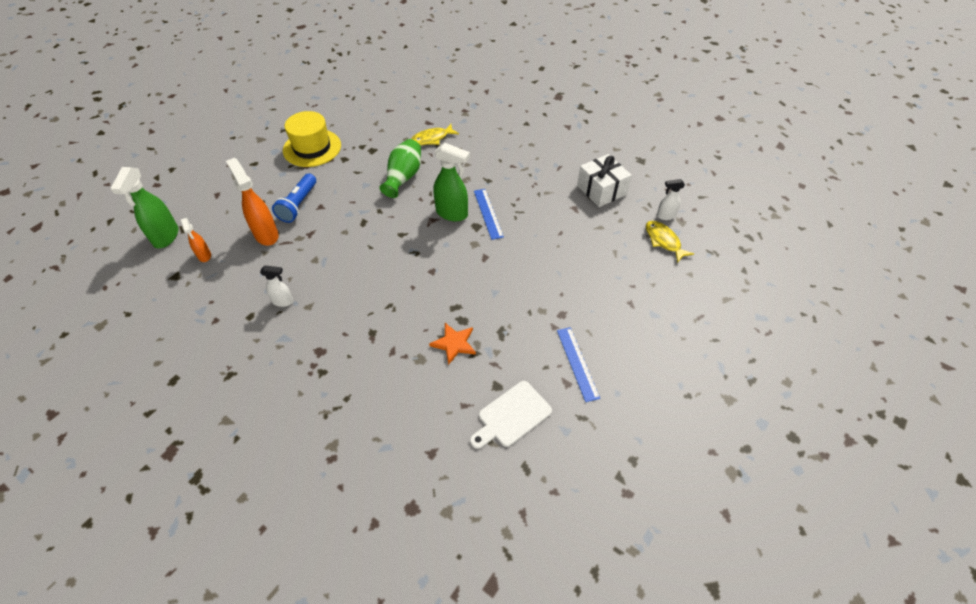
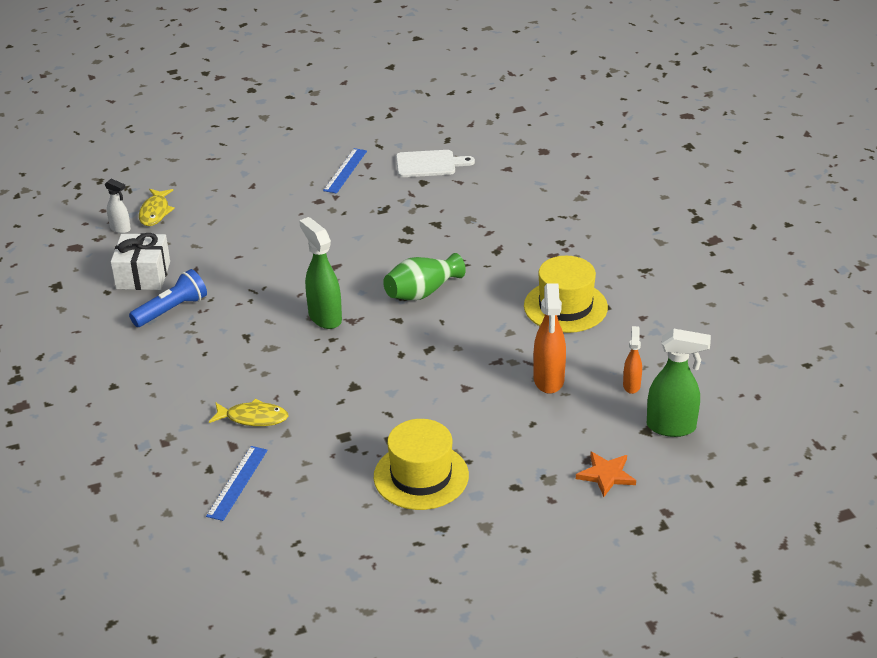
camera: 145 degrees left, 15 degrees down
(166, 237) = (672, 427): green spray bottle -> green spray bottle turned 60 degrees clockwise
(283, 301) = (565, 306): white spray bottle -> yellow hat
(298, 205) = (490, 400): blue flashlight -> blue flashlight (172, 310)
(403, 177) = (338, 381): green vase -> green vase (422, 292)
(454, 344) = (431, 217): orange star -> orange star (606, 475)
(488, 213) = (287, 302): blue ruler -> blue ruler (237, 482)

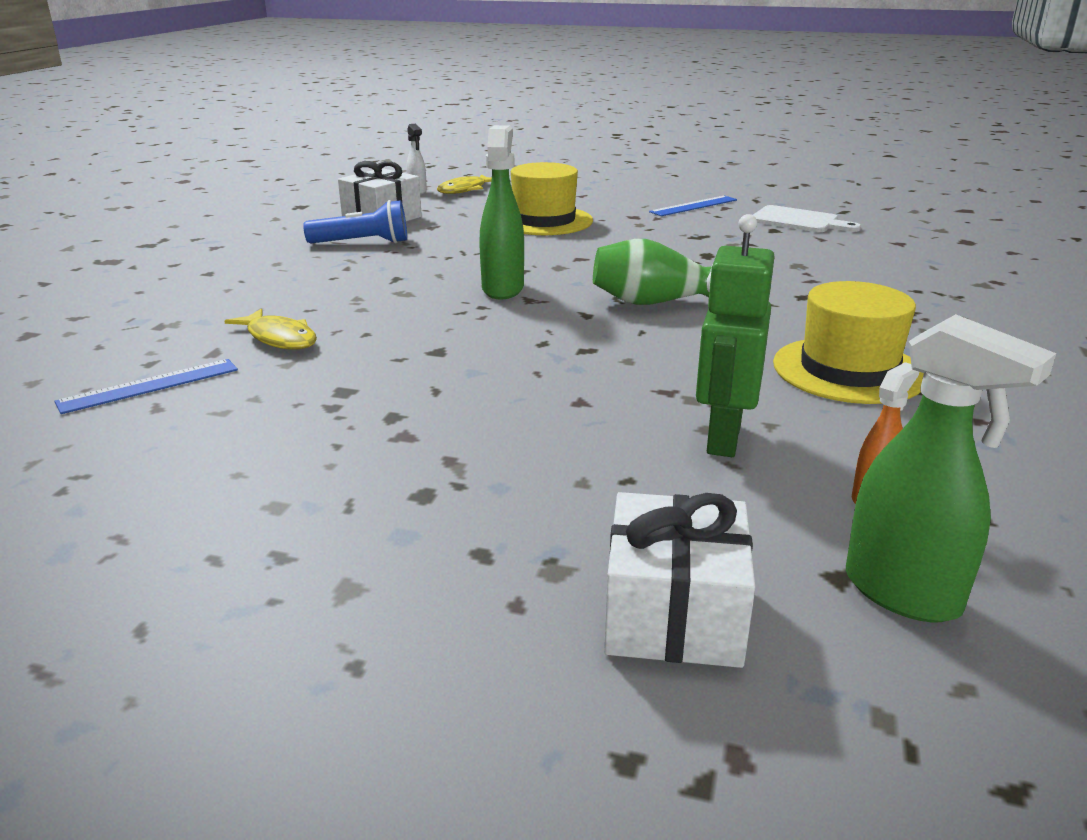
camera: 35 degrees right, 10 degrees down
(421, 476) = (364, 473): yellow hat -> yellow hat (544, 221)
(548, 380) = (722, 438): orange spray bottle -> green robot
(606, 475) = (674, 614): orange star -> white gift

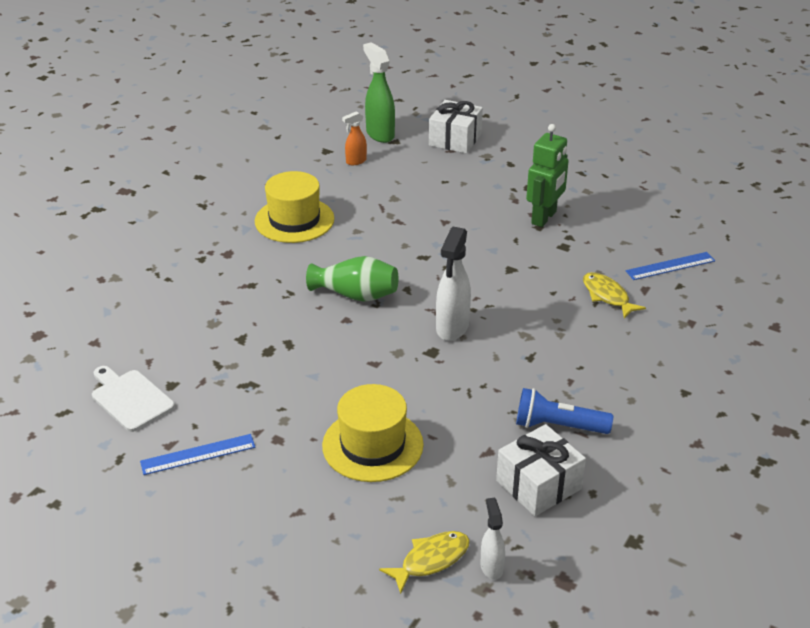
camera: 165 degrees left, 10 degrees up
(503, 289) = (452, 328): green spray bottle -> white spray bottle
(722, 438) = (392, 193): green robot -> green robot (544, 218)

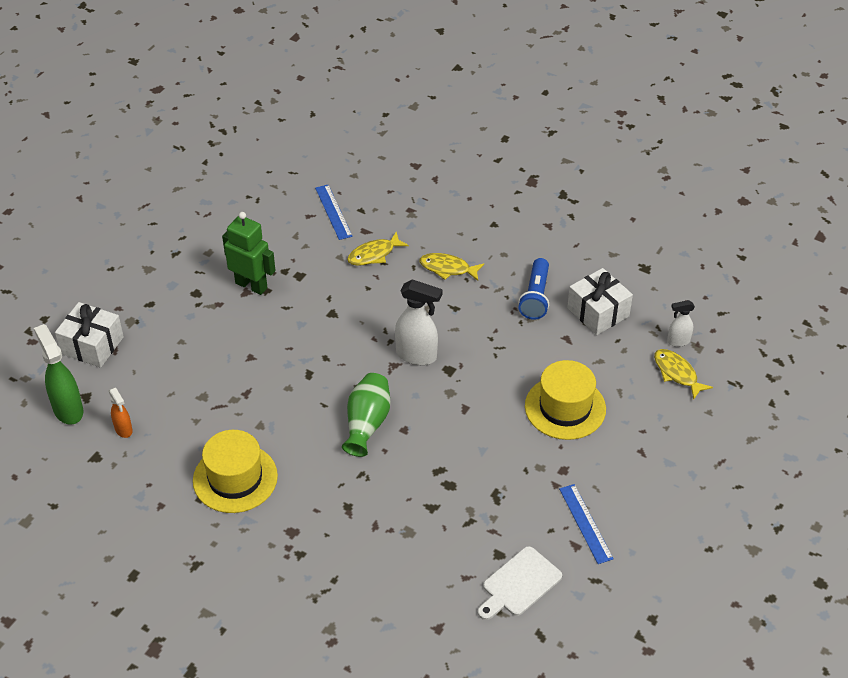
camera: 90 degrees left, 10 degrees up
(380, 134) = (68, 409): green spray bottle -> green spray bottle turned 90 degrees clockwise
(595, 352) = (447, 268): none -> yellow fish

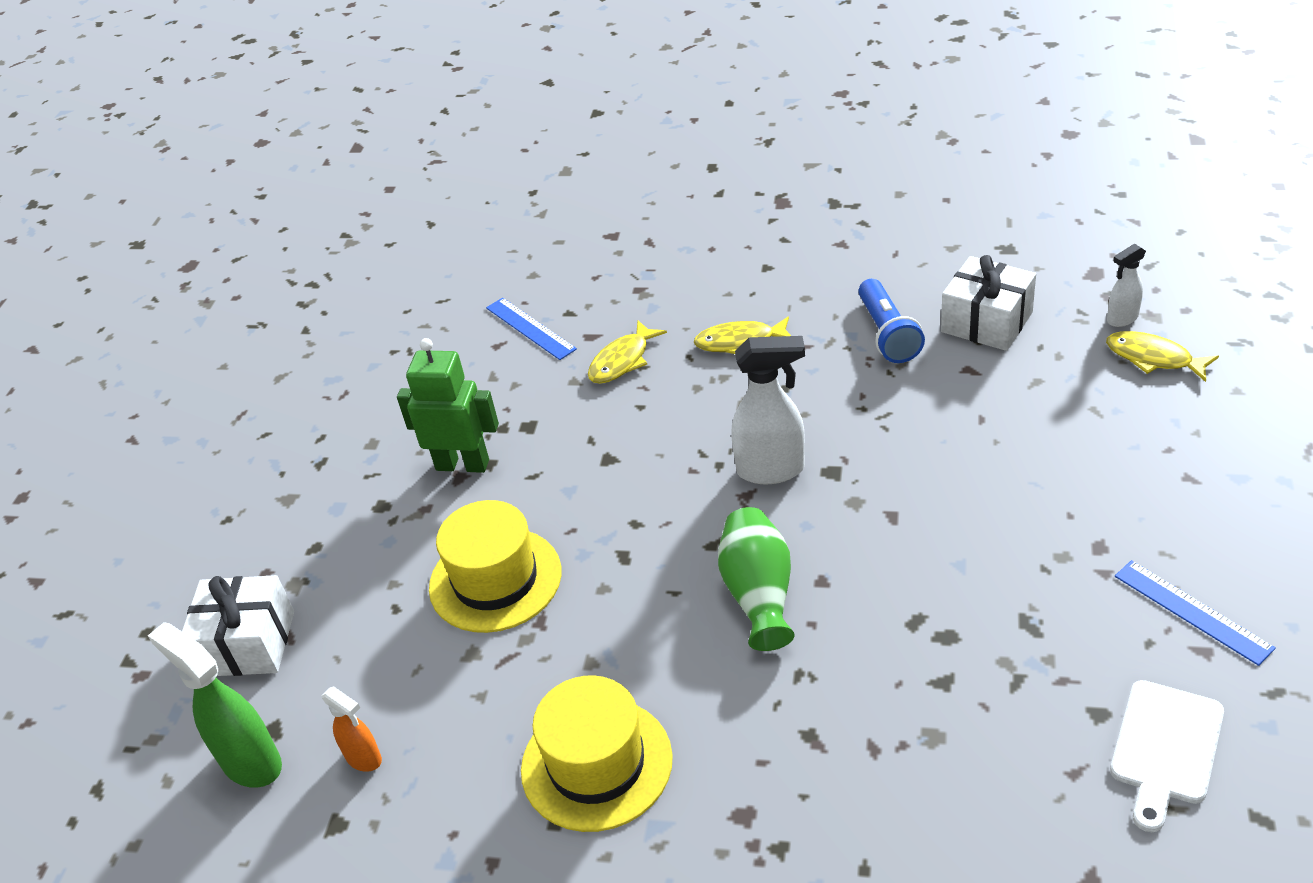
camera: 15 degrees left, 5 degrees down
(565, 407) = (1036, 460): yellow hat -> yellow hat (495, 580)

